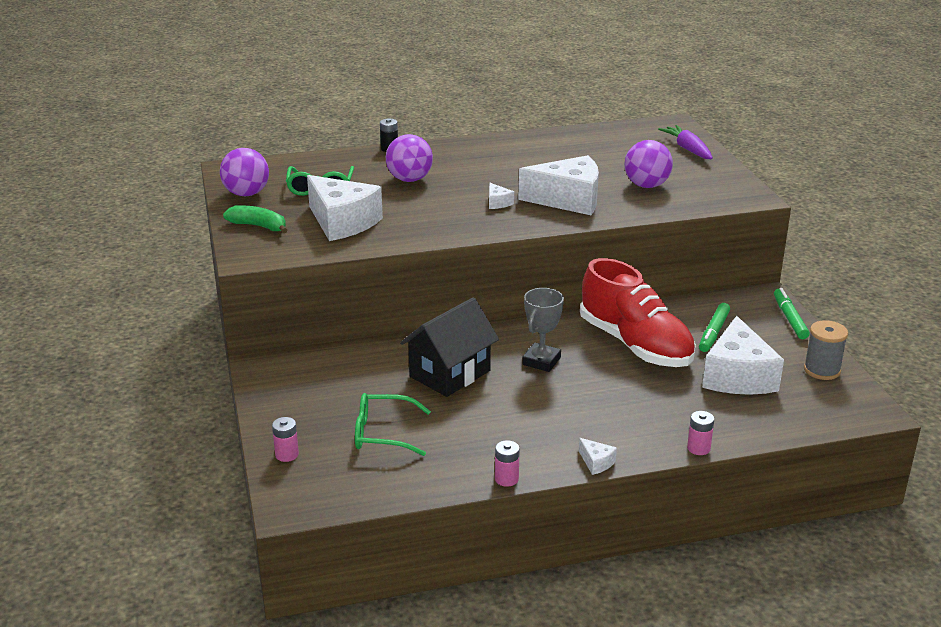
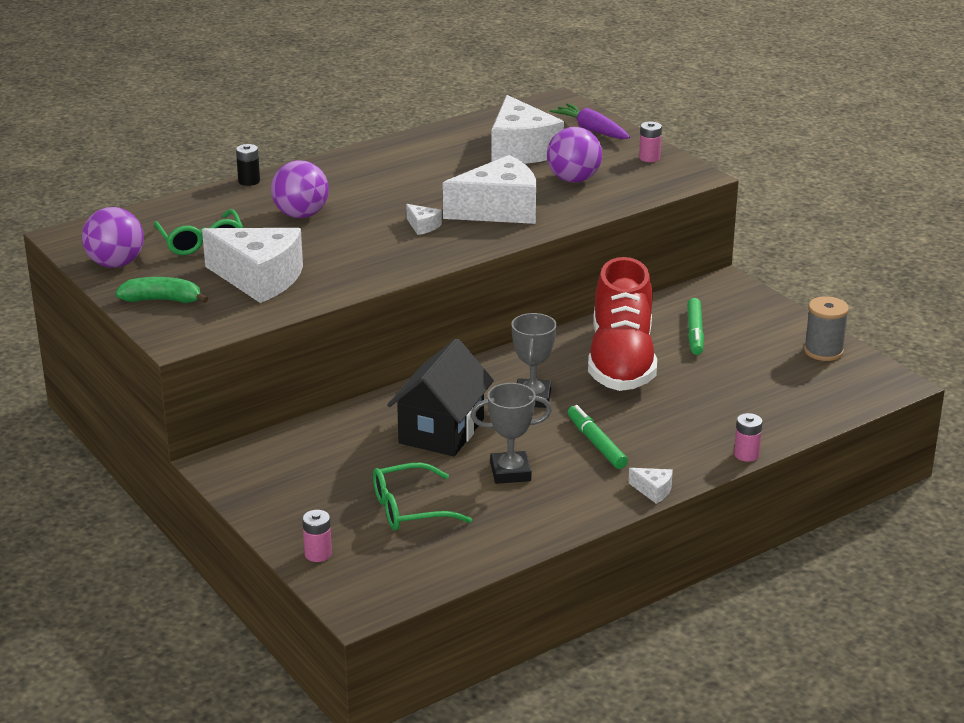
camera: 20 degrees left, 0 degrees up
(484, 420) = (510, 472): none -> grey trophy
(506, 479) = (572, 527): pink battery -> pink battery (649, 158)
(635, 344) = (621, 361): red shoe -> red shoe turned 60 degrees clockwise
(738, 376) = (744, 374): white cheese -> white cheese (521, 150)
(789, 318) = (763, 303): green marker -> green marker (596, 443)

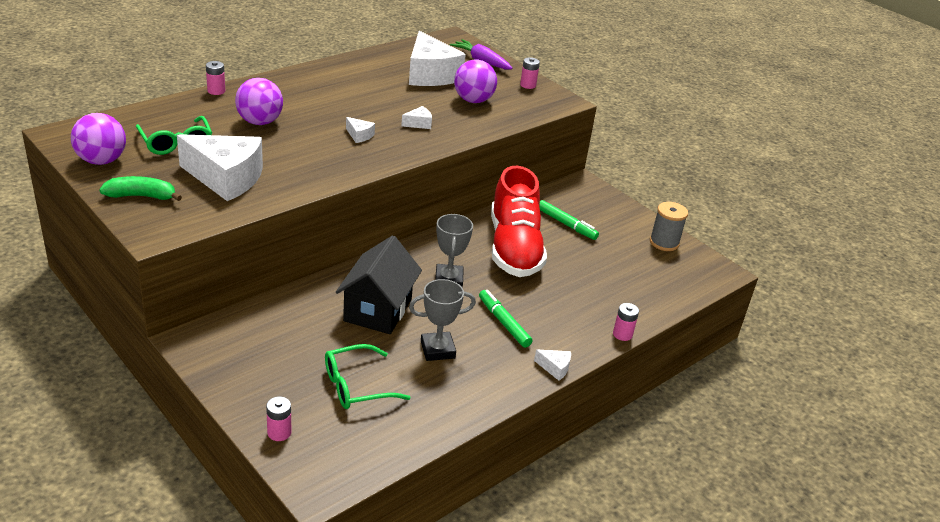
camera: 10 degrees left, 5 degrees up
(249, 181) = (216, 91): black battery -> pink battery
(499, 210) = (419, 124): white cheese -> white cheese, size x0.41
(695, 332) = (566, 224): green marker -> green marker turned 45 degrees counterclockwise

